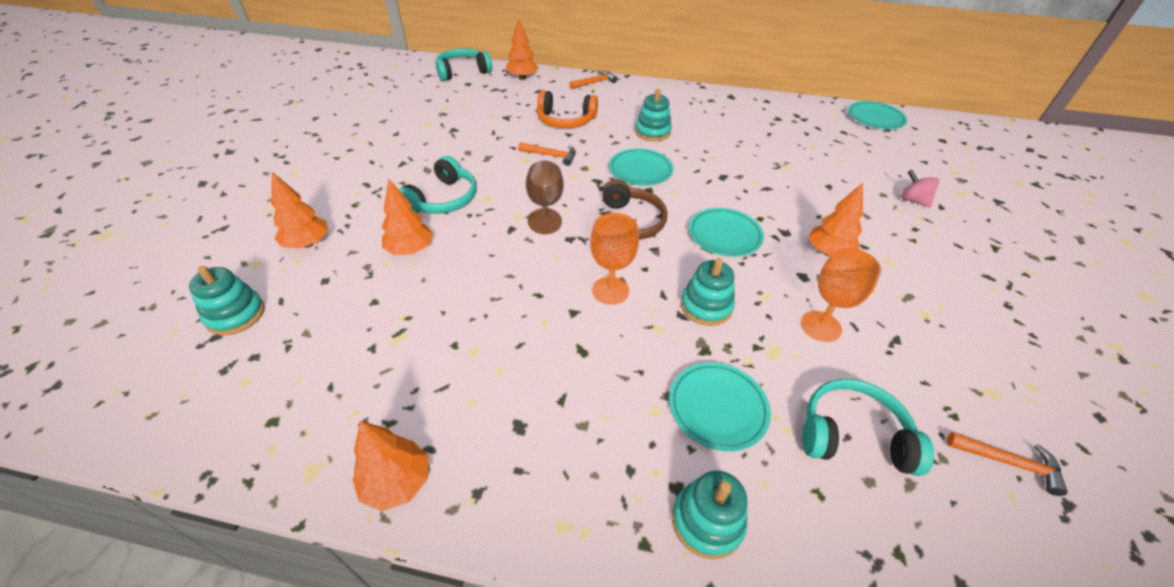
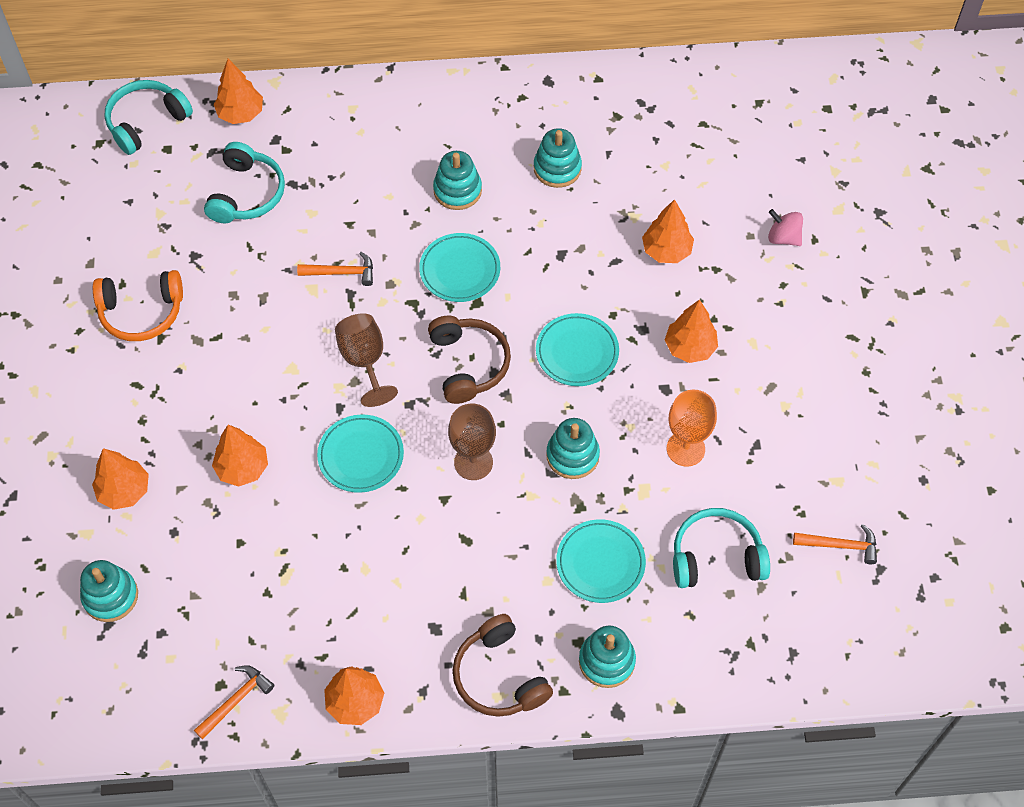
camera: 15 degrees left, 15 degrees up
(443, 199) = (242, 384): turquoise headphones -> turquoise headphones (246, 194)
(565, 120) = (336, 196): orange headphones -> orange headphones (141, 312)
(572, 501) = (499, 676): none -> brown headphones
(594, 82) = (349, 98): orange hammer -> orange hammer (236, 701)
(610, 290) = (473, 462): orange goblet -> brown goblet
(729, 134) = (557, 168): none -> turquoise stacking toy
(810, 190) = (666, 251): none -> orange tree
(875, 118) = (743, 83): turquoise plate -> turquoise plate (361, 456)

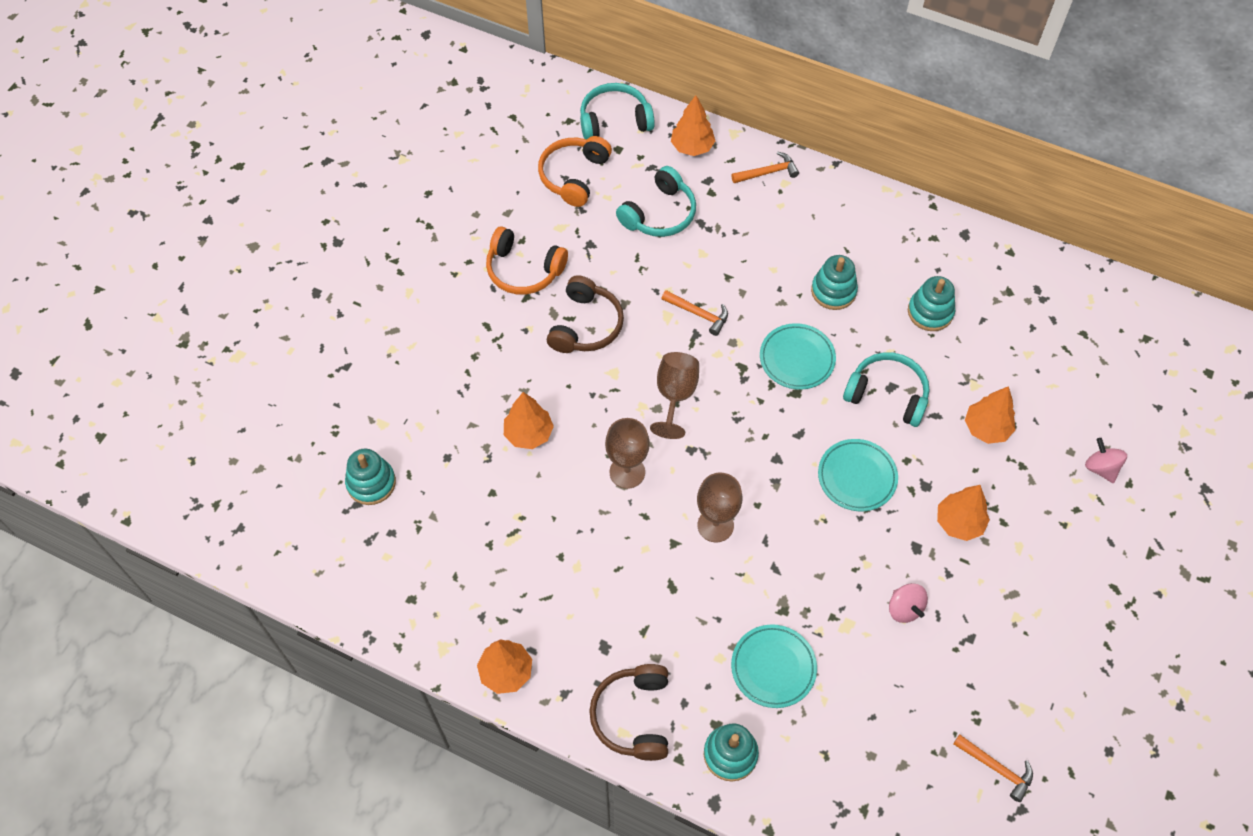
camera: 30 degrees right, 0 degrees up
(124, 491) = (429, 405): orange tree -> none
(137, 195) = (574, 176): none -> orange headphones
(236, 701) = (416, 618): orange hammer -> orange hammer (767, 172)
(361, 456) = (627, 472): turquoise plate -> brown goblet
(468, 364) = (759, 441): brown headphones -> brown headphones (586, 325)
(572, 455) = (802, 563): turquoise stacking toy -> none
(685, 449) = (904, 608): orange goblet -> pink spinning top
(716, 557) = (877, 717): turquoise headphones -> turquoise headphones (887, 394)

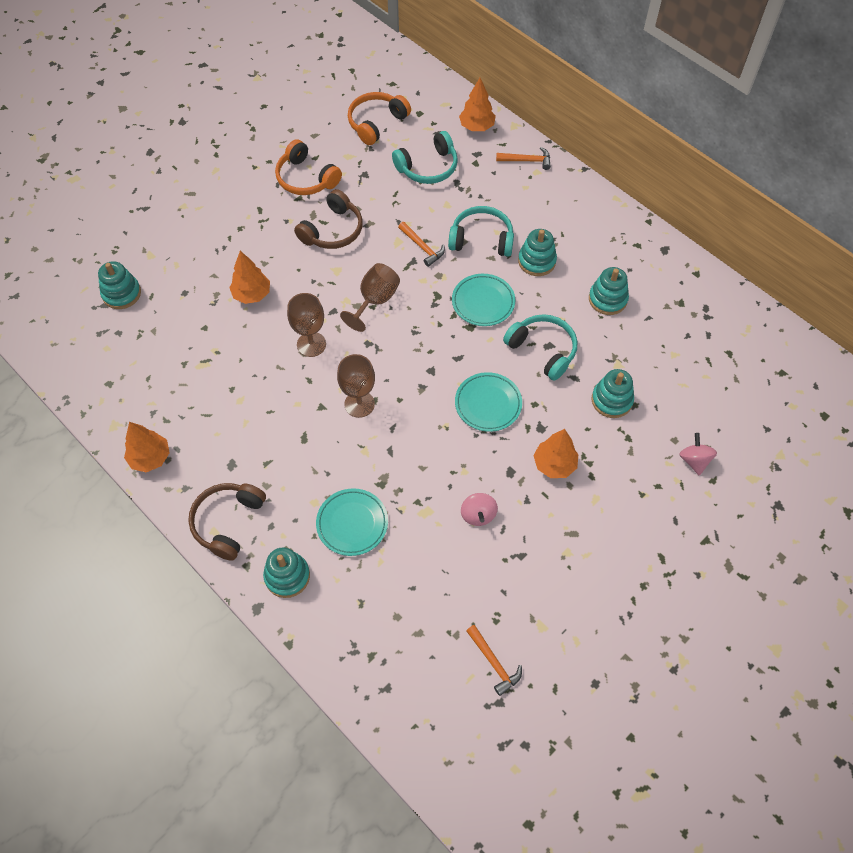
camera: 20 degrees right, 0 degrees up
(614, 120) = (426, 92): turquoise headphones -> turquoise headphones (481, 239)
(986, 428) = (611, 400): orange tree -> turquoise stacking toy

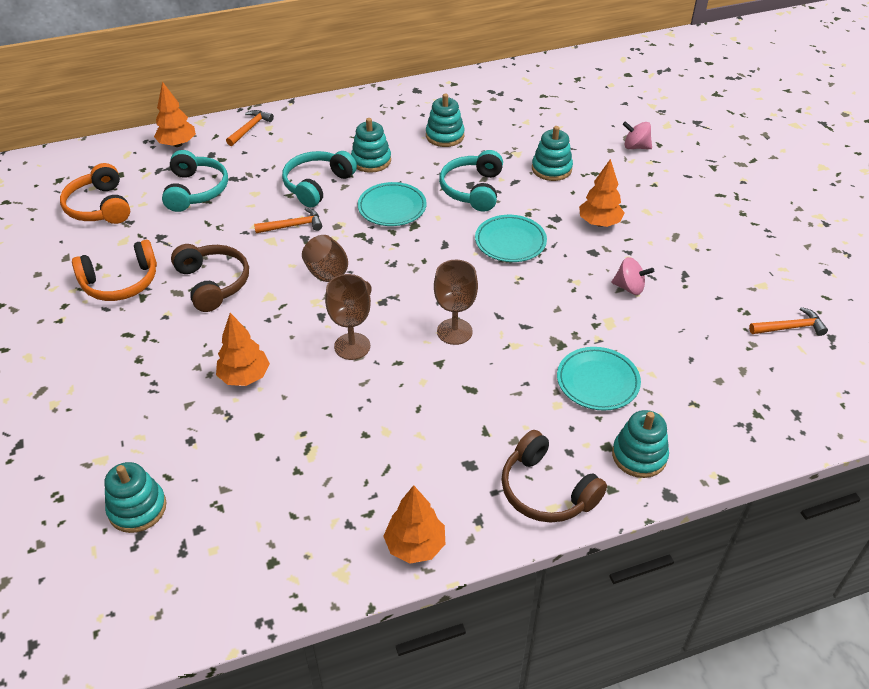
camera: 65 degrees left, 15 degrees down
(542, 350) = (473, 189): turquoise headphones -> turquoise headphones turned 60 degrees counterclockwise

